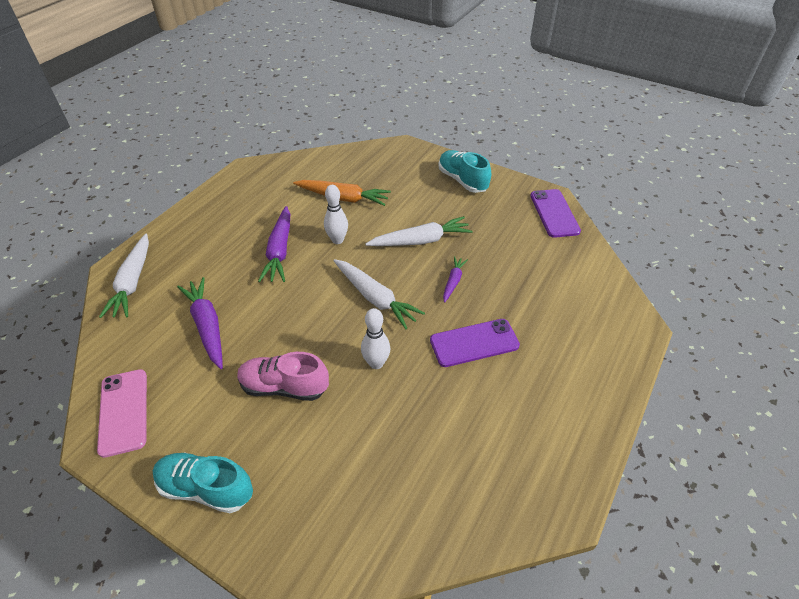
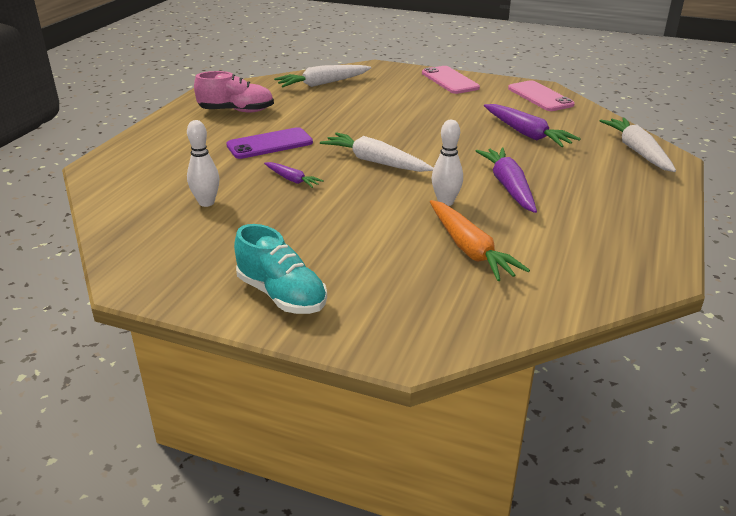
camera: 170 degrees right, 15 degrees down
(206, 488) = (450, 80): turquoise shoe -> pink phone
(284, 387) = (429, 113): pink shoe -> pink shoe (236, 111)
(343, 198) = (469, 249): orange carrot -> orange carrot turned 120 degrees counterclockwise
(376, 363) = (358, 128): white bowling pin -> white bowling pin (206, 203)
(420, 241) = (338, 211): white carrot -> white carrot (323, 83)
(453, 282) = (292, 179): purple carrot -> purple carrot turned 60 degrees counterclockwise
(554, 213) = (138, 260): purple phone -> none

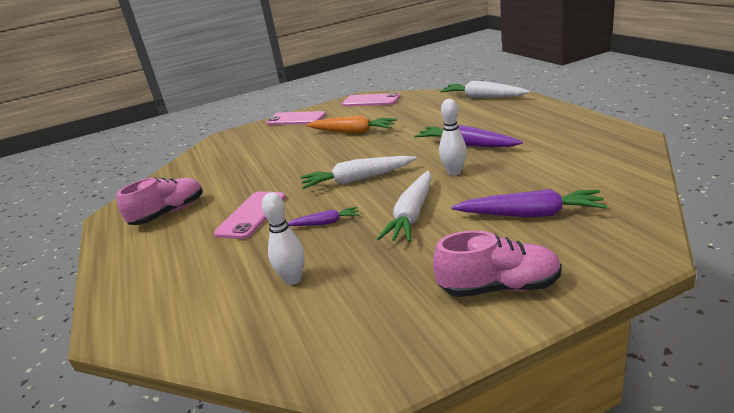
camera: 40 degrees left, 5 degrees down
(269, 144) = (251, 215): purple phone -> pink phone
(281, 295) = (499, 287): turquoise shoe -> pink shoe
(323, 83) = (205, 163): white carrot -> white carrot (412, 214)
(469, 249) = (528, 184): orange carrot -> orange carrot (352, 132)
(526, 133) = (409, 119): purple carrot -> purple carrot (529, 214)

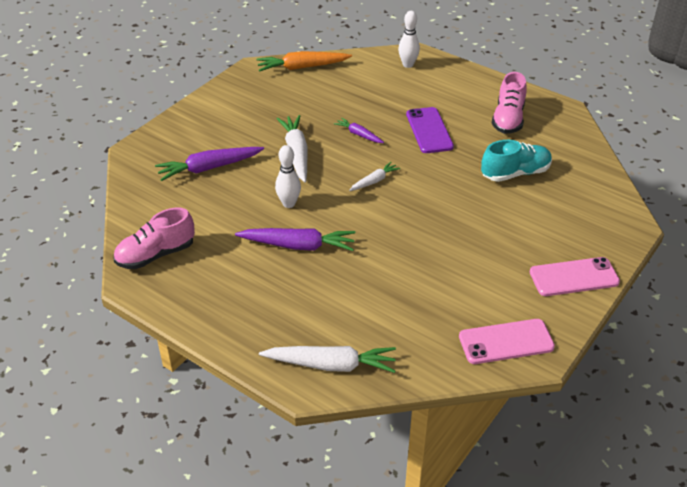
camera: 145 degrees right, 15 degrees up
(238, 171) = (515, 173): none -> turquoise shoe
(251, 215) = (429, 130): pink phone -> purple phone
(293, 279) = (339, 96): white bowling pin -> white bowling pin (408, 65)
(325, 223) = (359, 135): purple carrot -> purple carrot turned 75 degrees clockwise
(352, 132) = (454, 255): orange carrot -> orange carrot (302, 67)
(358, 179) = (374, 181): white carrot -> white carrot, size x0.56
(499, 287) = (213, 115): pink shoe -> pink shoe (156, 255)

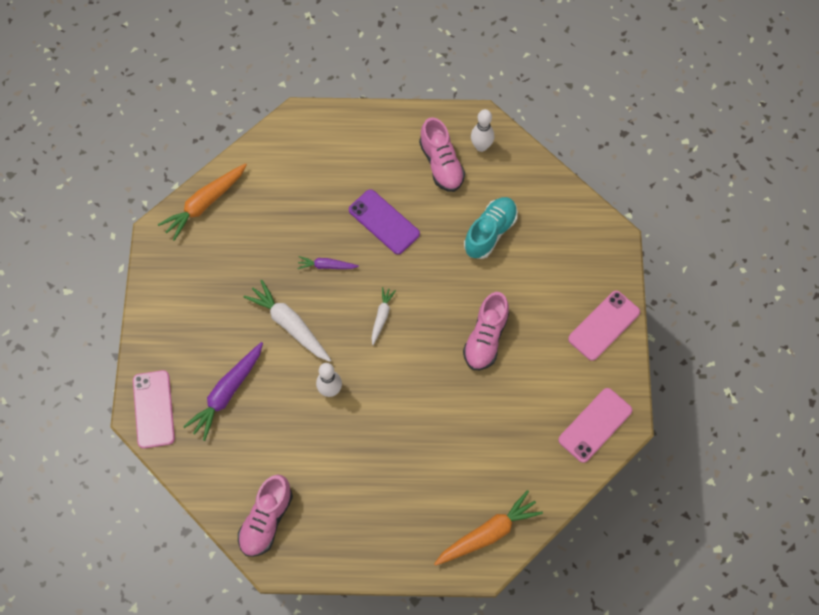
camera: 35 degrees left, 25 degrees up
(148, 152) = (154, 409): none -> pink phone
(297, 245) = (374, 432): purple carrot -> none
(330, 365) = (487, 533): white carrot -> orange carrot
(408, 65) = (302, 139): white bowling pin -> white bowling pin (481, 146)
(452, 234) = (485, 338): none -> pink shoe

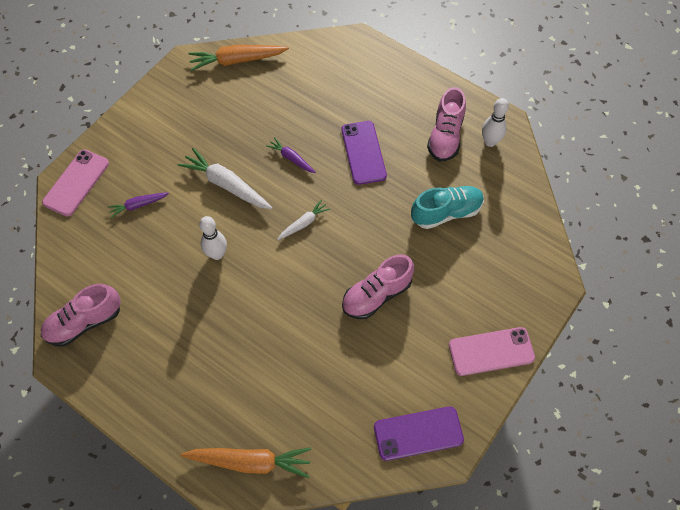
camera: 35 degrees right, 5 degrees down
(227, 392) = (138, 205): purple carrot -> purple carrot, size x0.56
(290, 325) = (227, 185): white carrot -> white carrot turned 45 degrees counterclockwise
(595, 425) = (418, 433): pink phone -> purple phone

